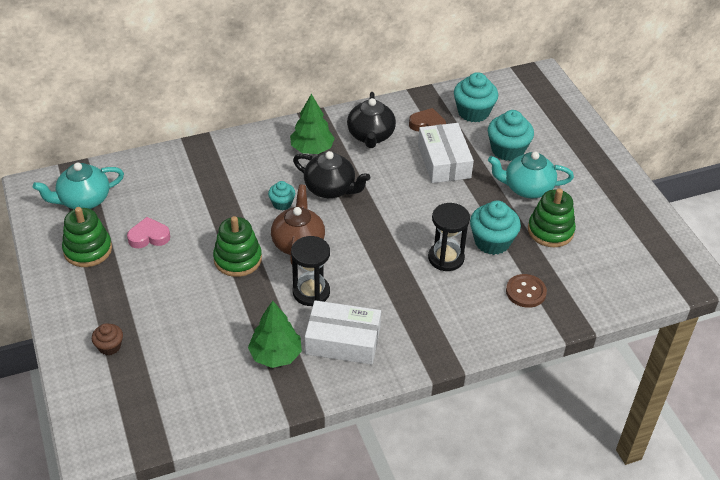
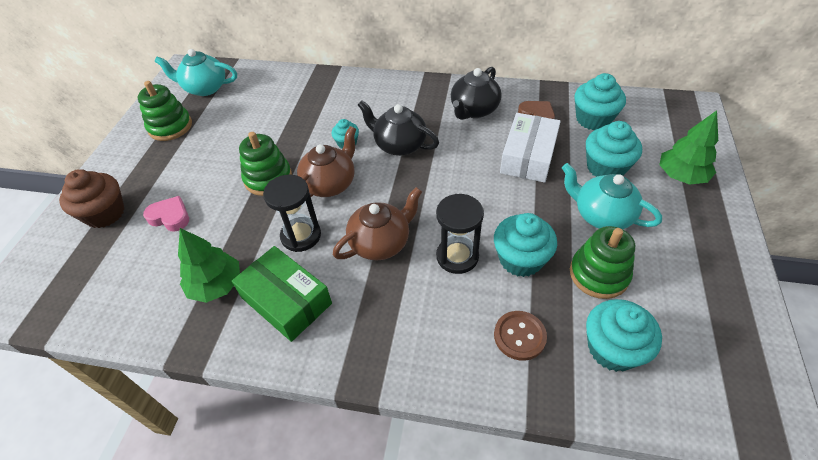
camera: 35 degrees right, 5 degrees up
(109, 346) = (105, 213): brown cupcake -> brown cupcake, size x1.79
(149, 237) = (221, 133): pink heart -> pink heart (170, 217)
(312, 149) = (412, 105): green tree -> green tree (681, 176)
(330, 189) = (399, 145): black teapot -> black teapot turned 150 degrees clockwise
(343, 341) = (286, 300): white box -> green box
(380, 271) = (381, 243): none -> brown teapot
(587, 274) = (612, 349): none -> turquoise cupcake

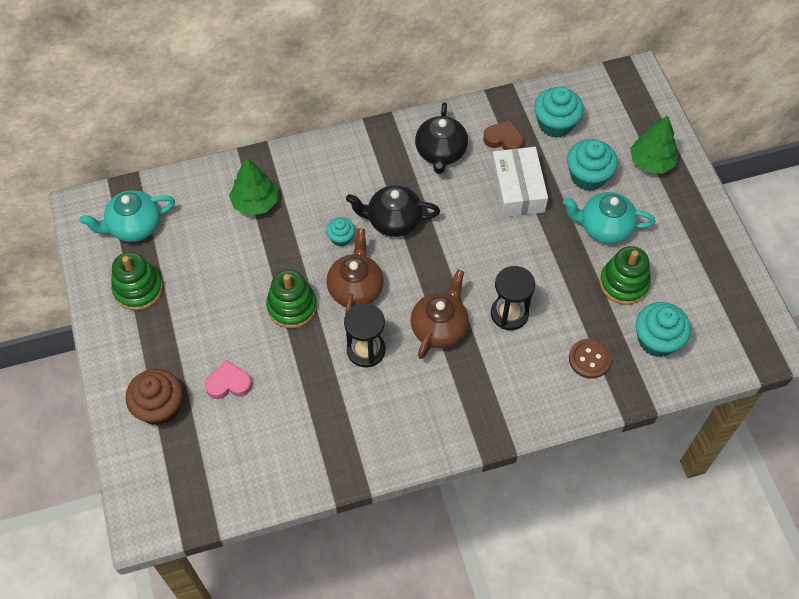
camera: 30 degrees left, 10 degrees up
(216, 285) = (326, 424): green tree -> green tree (255, 202)
(286, 300) = (395, 410): green box -> none
(520, 259) = (560, 295): turquoise cupcake -> none

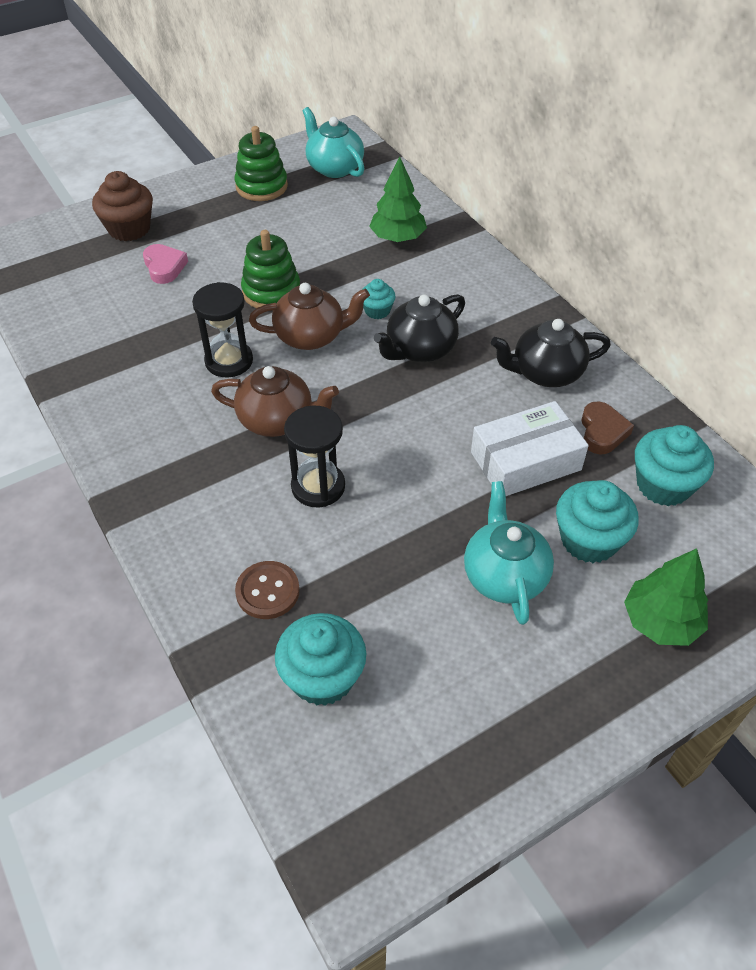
camera: 75 degrees right, 10 degrees down
(393, 221) = (420, 349): black teapot -> black teapot turned 120 degrees counterclockwise
(624, 283) = (412, 616): green stacking toy -> none

